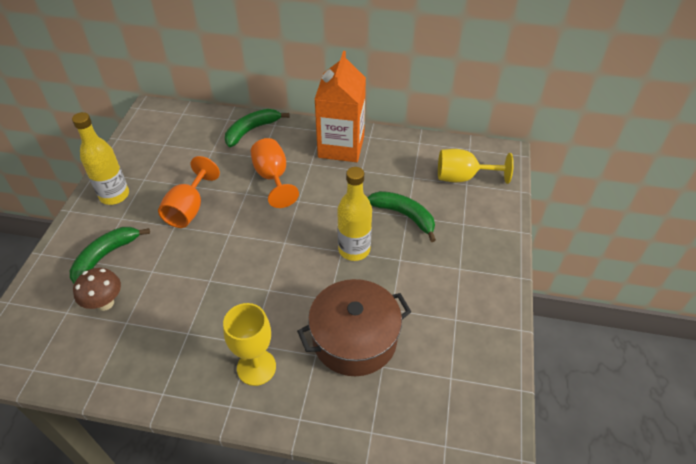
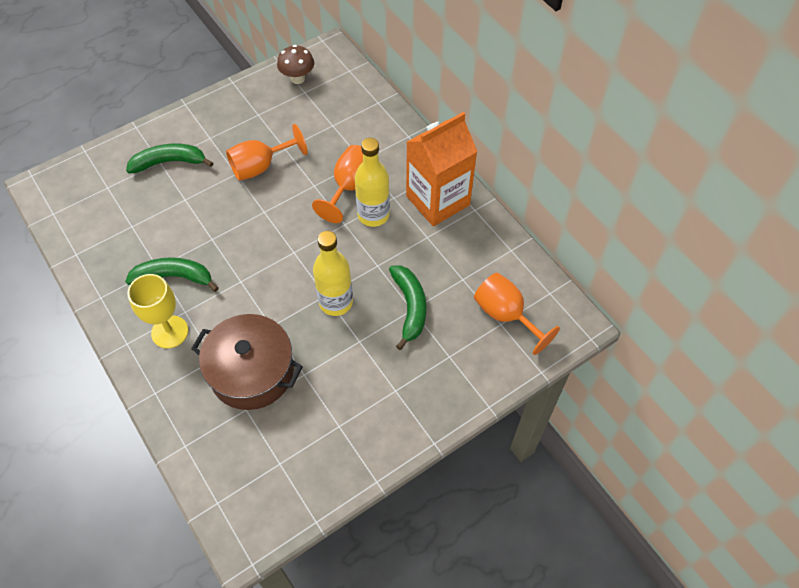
camera: 45 degrees right, 10 degrees up
(105, 303) = (134, 200): brown mushroom -> brown mushroom (298, 78)
(114, 195) = (225, 113): yellow bottle -> yellow bottle (373, 215)
(251, 130) = (384, 128): green banana -> green banana (174, 277)
(463, 177) = (506, 315): yellow goblet -> orange goblet

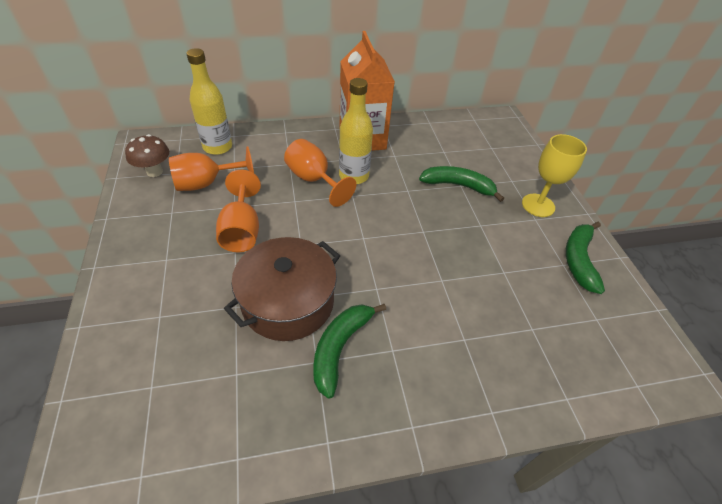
camera: 70 degrees left, 10 degrees down
(169, 162) = (169, 307): green banana -> green banana (579, 260)
(170, 332) = (414, 373): yellow goblet -> yellow goblet (538, 205)
(252, 372) = (490, 311): brown pot -> brown pot (288, 302)
(336, 302) = (434, 227): yellow bottle -> yellow bottle (217, 147)
(506, 315) = (485, 143): orange goblet -> orange goblet (207, 183)

